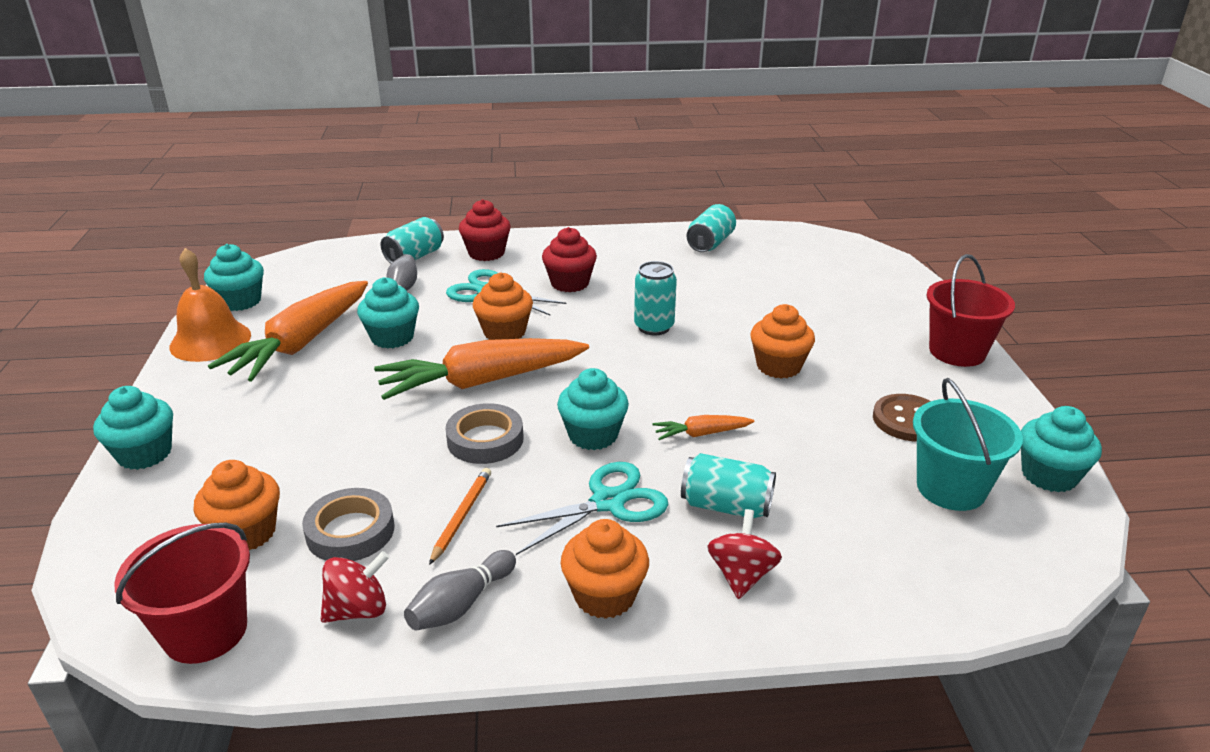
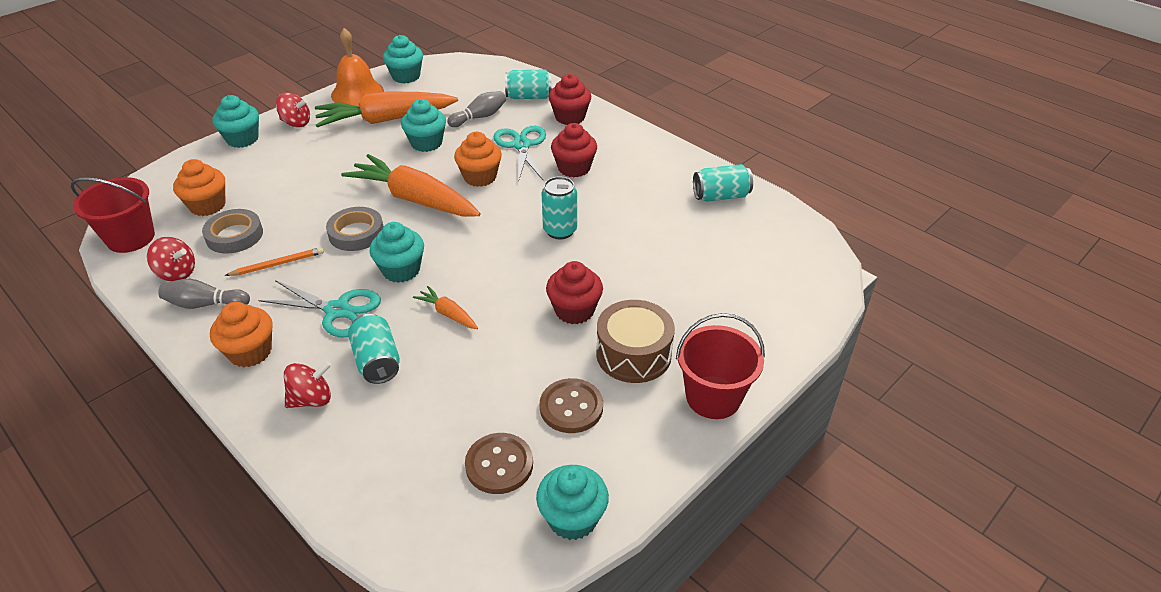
camera: 50 degrees right, 10 degrees up
(189, 402) = (296, 123): none -> red spinning top
(778, 366) = (574, 310): orange cupcake -> red cupcake
(869, 363) = (633, 354): none -> brown drum
(951, 488) = (499, 465): turquoise bucket -> brown button

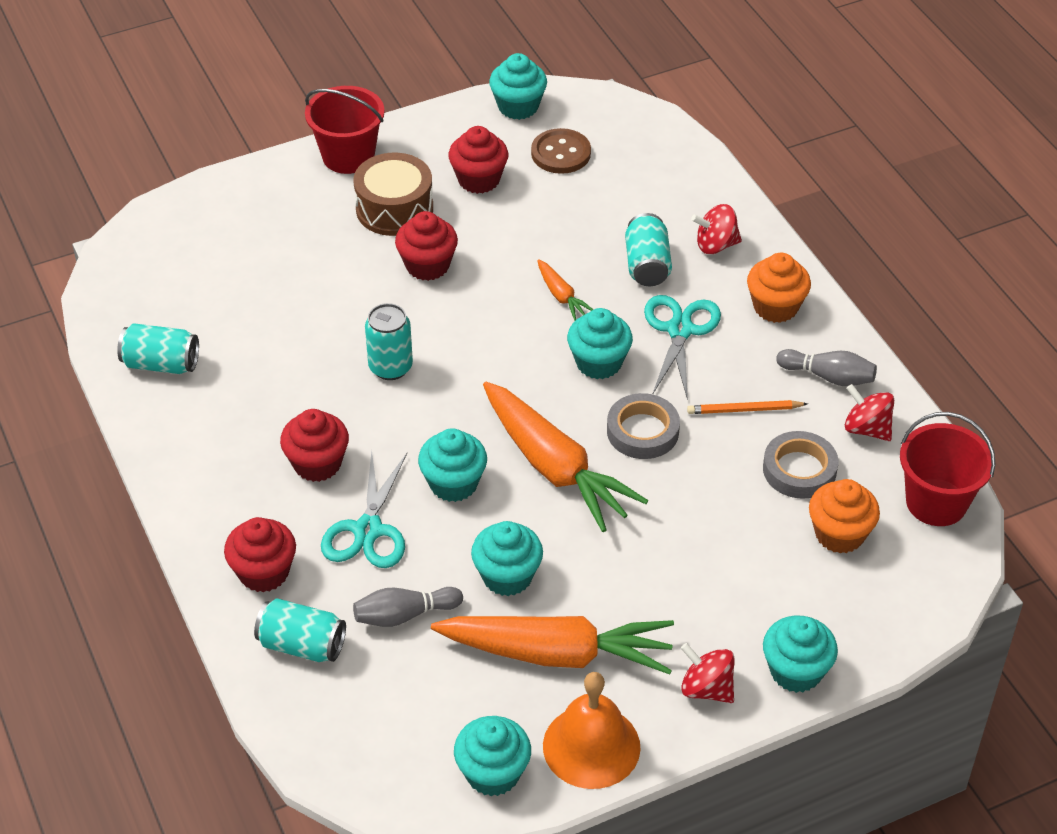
camera: 160 degrees left, 5 degrees up
(337, 310) = (680, 330): turquoise scissors -> turquoise scissors turned 60 degrees clockwise
(480, 177) = (453, 483): orange cupcake -> turquoise cupcake
(571, 407) = (479, 179): brown button -> red cupcake

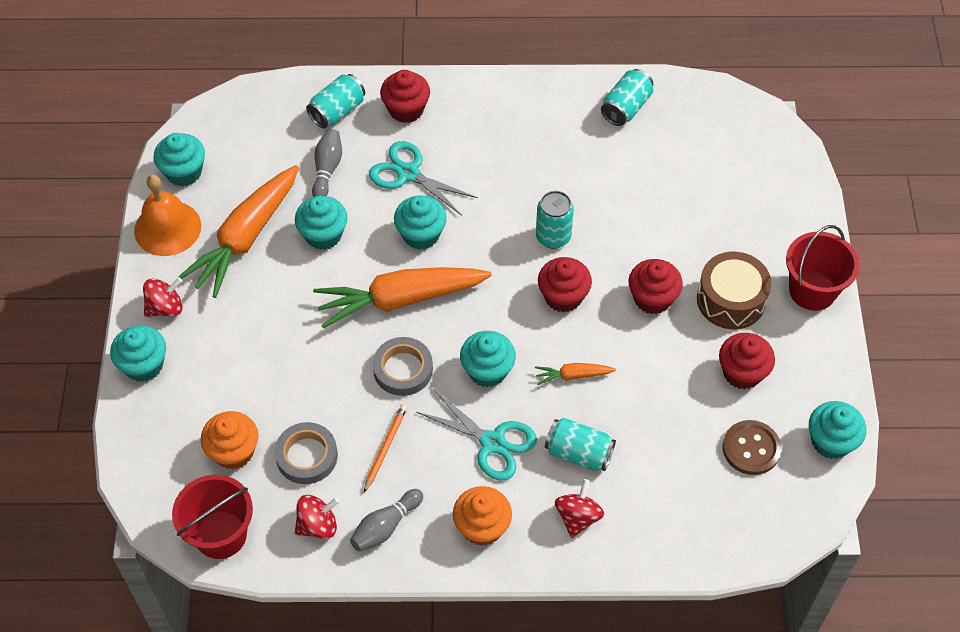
camera: 115 degrees right, 10 degrees up
(317, 464) = (483, 165): red cupcake -> red cupcake (563, 296)

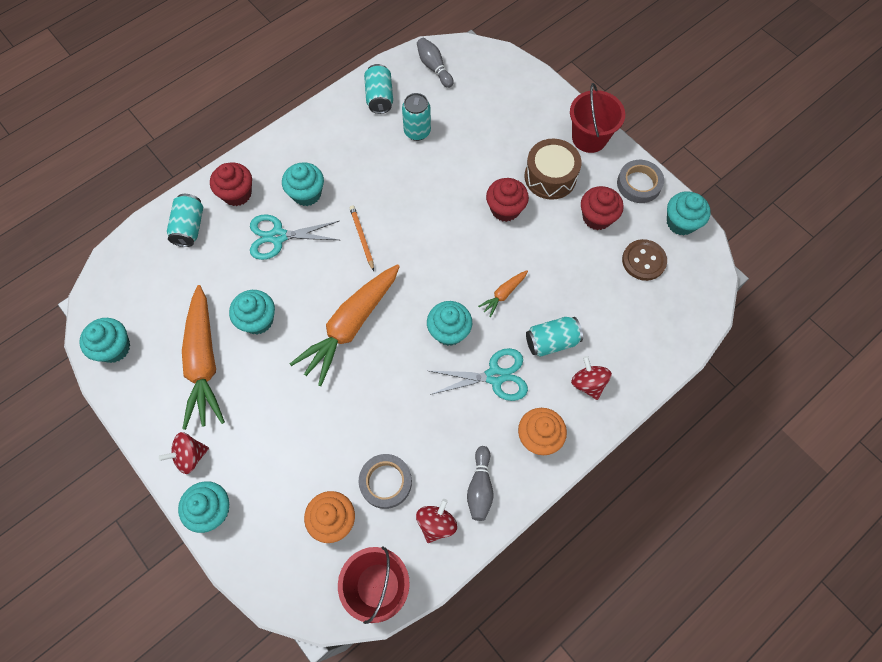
camera: 40 degrees left, 10 degrees up
(165, 308) = (190, 456): red spinning top -> red spinning top turned 135 degrees counterclockwise
(167, 228) = (139, 397): orange bell -> none
(327, 169) = (219, 272): grey bowling pin -> grey bowling pin (434, 67)
(385, 448) = (432, 434): orange pencil -> orange pencil (362, 238)
(403, 369) = (395, 372): grey tape -> grey tape (639, 184)
(421, 234) = (324, 272): turquoise cupcake -> turquoise cupcake (306, 194)
(553, 237) = (410, 213): turquoise can -> turquoise can (417, 132)
(563, 296) = (451, 247): red cupcake -> none

